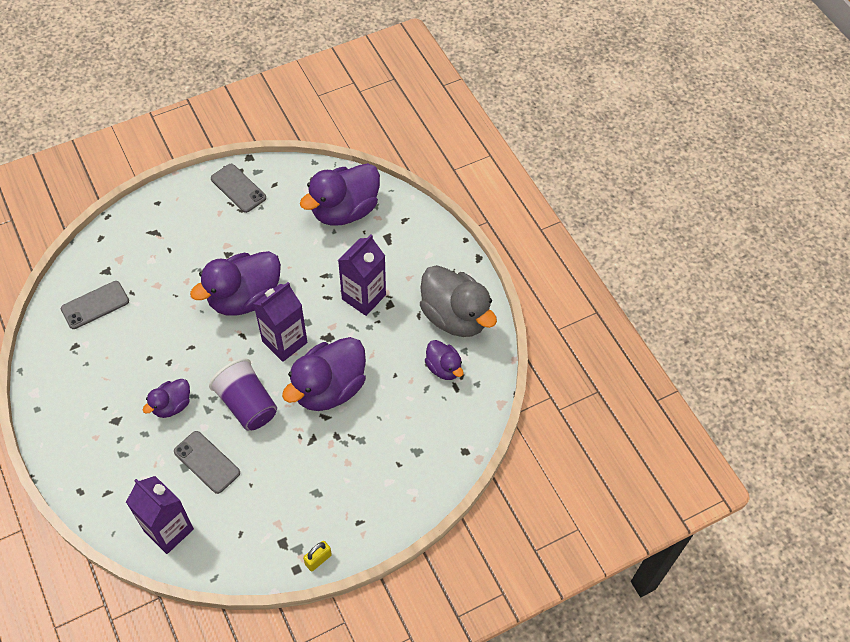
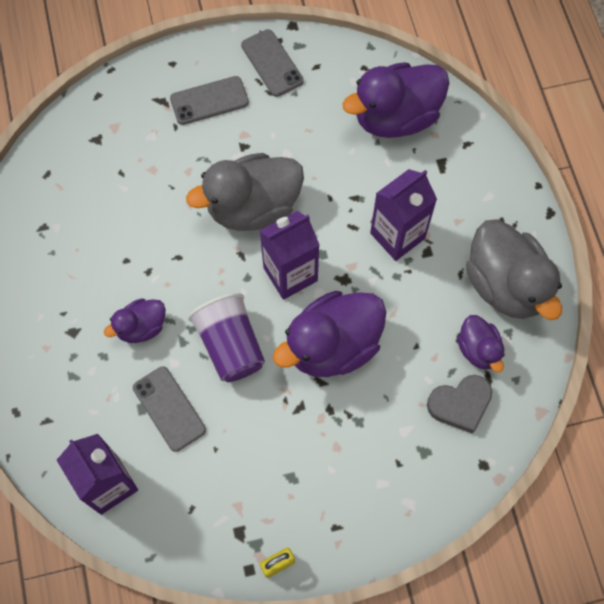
camera: 15 degrees right, 10 degrees up
(95, 305) = (76, 180): grey phone -> grey phone (209, 101)
(244, 298) = (253, 207): purple duck -> grey duck
(437, 411) = (460, 404): none -> grey heart

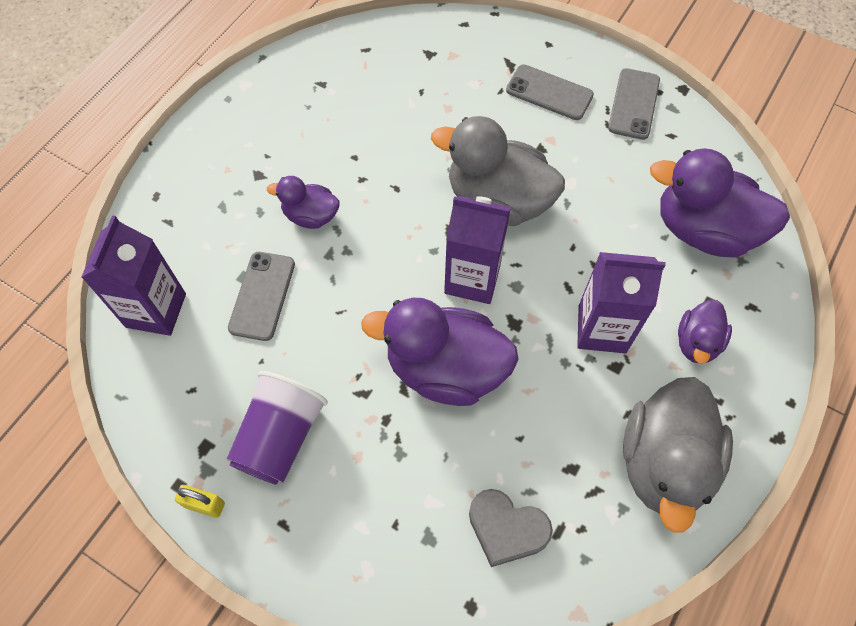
camera: 45 degrees right, 5 degrees down
(230, 345) = (362, 291): purple cup -> purple cup (280, 437)
(478, 349) = (576, 496): purple duck -> purple duck (697, 342)

